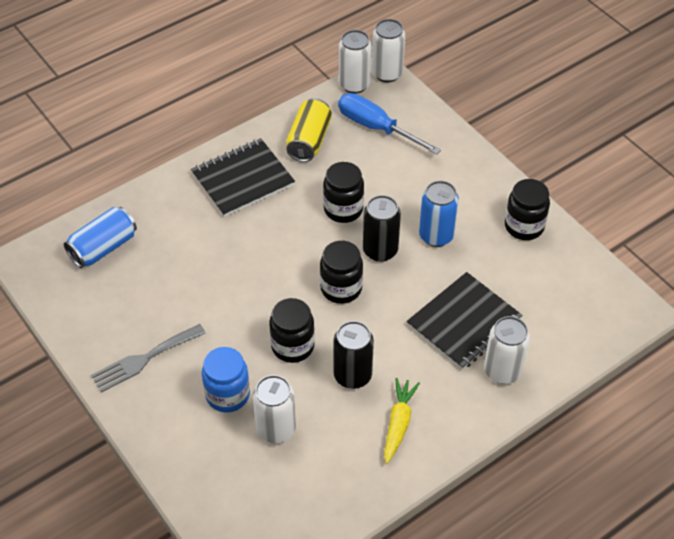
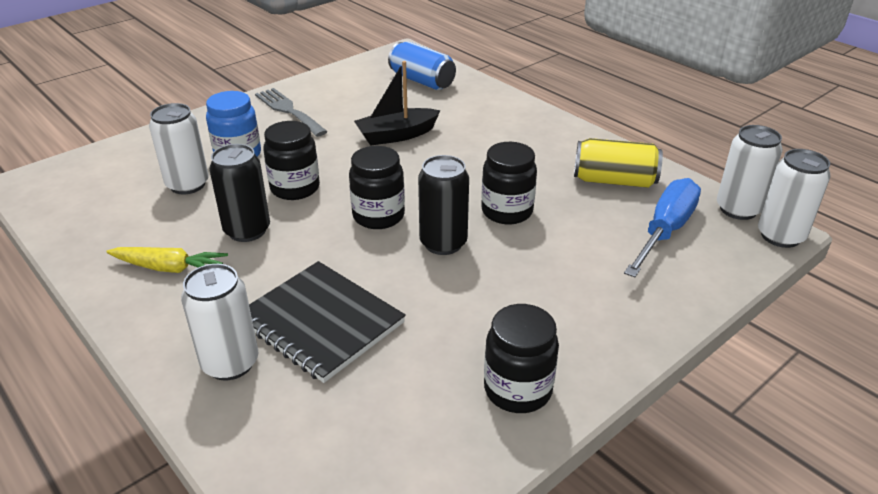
camera: 85 degrees right, 15 degrees down
(213, 272) = (396, 135): none -> black boat
(243, 179) = (533, 142): black notebook -> none
(436, 236) = (478, 292): blue can -> none

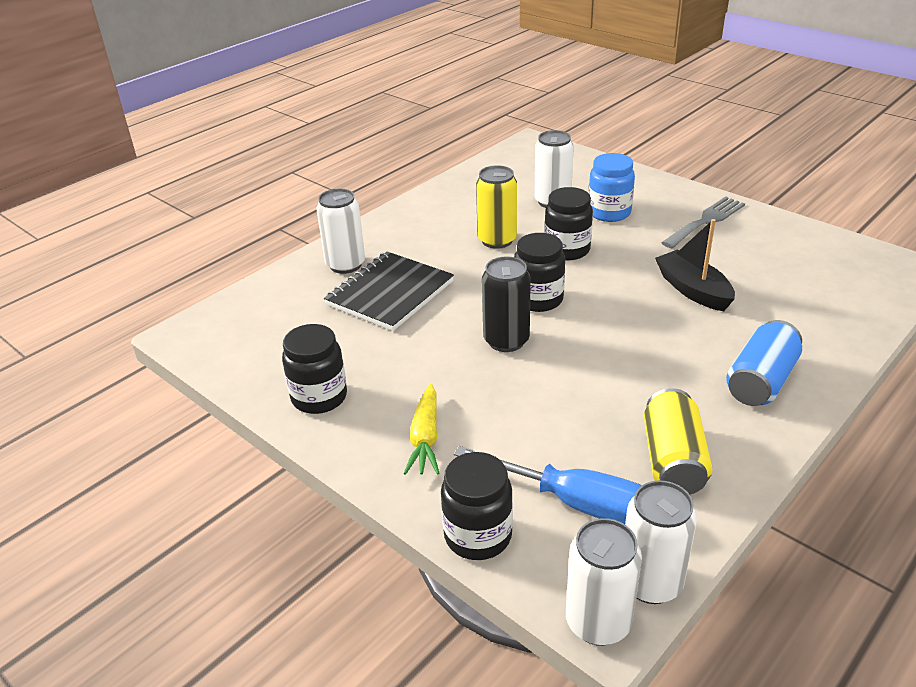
camera: 85 degrees right, 0 degrees up
(169, 268) = (442, 220): yellow carrot -> yellow carrot (425, 438)
(247, 230) = (497, 240): black can -> yellow can
(422, 81) = (838, 291): blue can -> blue can (761, 381)
(507, 211) = (573, 376): black jar -> black jar (478, 536)

